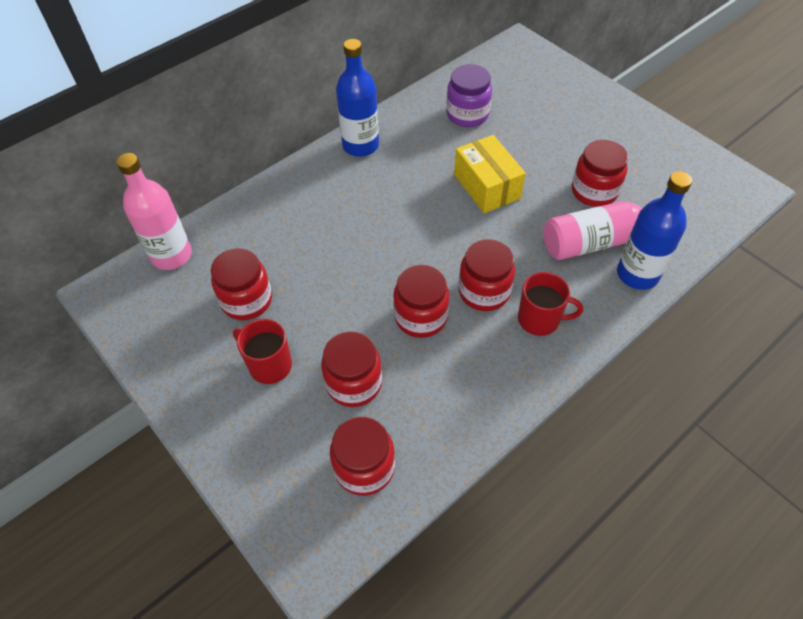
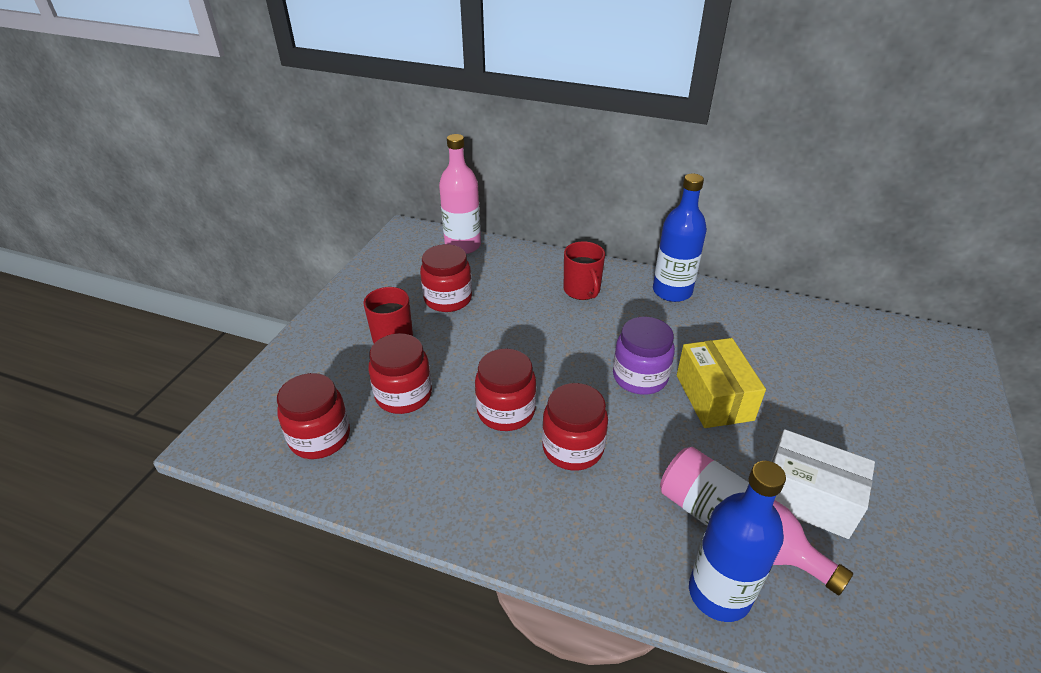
camera: 60 degrees right, 15 degrees down
(467, 114) = (796, 344): purple jar -> purple jar (640, 377)
(487, 186) = (714, 397): yellow box -> yellow box turned 45 degrees counterclockwise
(540, 319) = (572, 511): red mug -> red mug (582, 290)
(594, 191) = (807, 497): red jar -> white box

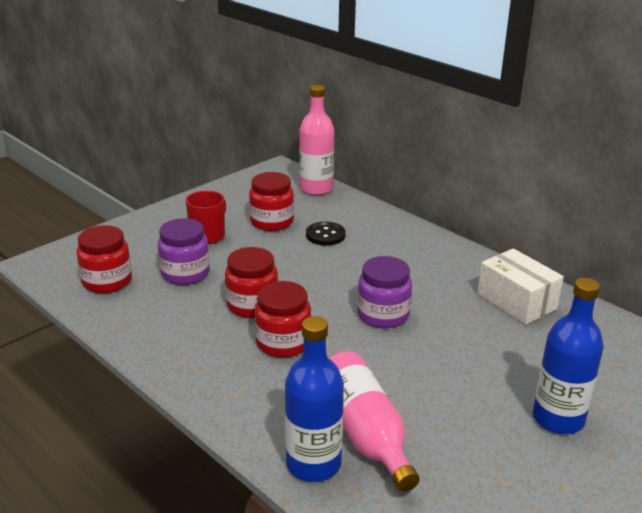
camera: 25 degrees right, 10 degrees down
(403, 395) = (185, 273): red jar -> purple jar
(514, 299) = (325, 235): none -> black button
(582, 290) = (390, 244): red mug -> none
(672, 291) = (473, 265): blue bottle -> blue bottle (558, 419)
(714, 397) = (436, 346): yellow box -> none
(807, 497) = (451, 435): white box -> white box (516, 301)

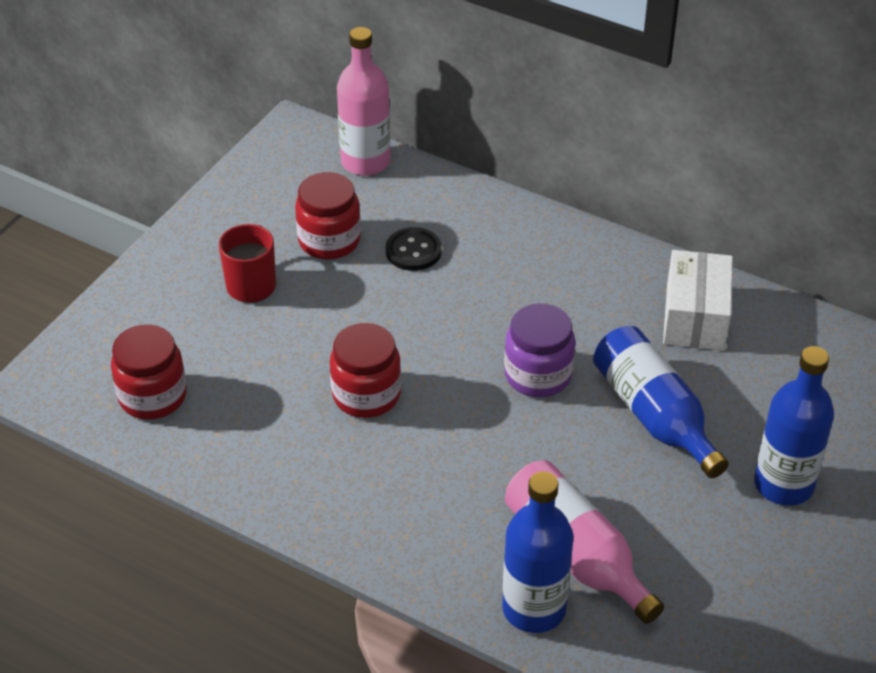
camera: 15 degrees left, 15 degrees up
(185, 273) = (252, 360): purple jar -> none
(283, 343) = (430, 446): red jar -> none
(464, 354) = (654, 415): none -> blue bottle
(516, 301) = (695, 317): white box -> white box turned 60 degrees clockwise

